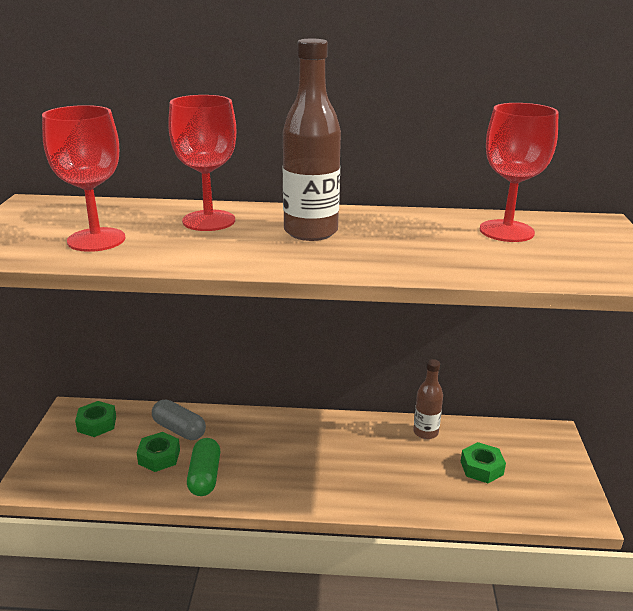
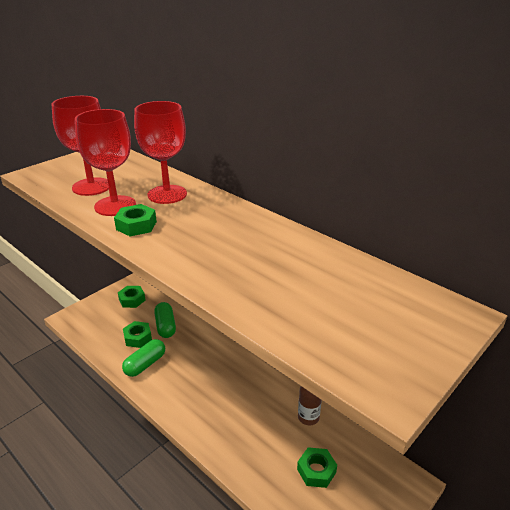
camera: 40 degrees right, 5 degrees up
(179, 429) = (165, 326): grey capsule -> green capsule
(234, 254) = (136, 225): none -> green nut
(310, 232) = (208, 226): brown bottle -> none
(506, 231) = (350, 285): red goblet -> red goblet (115, 206)

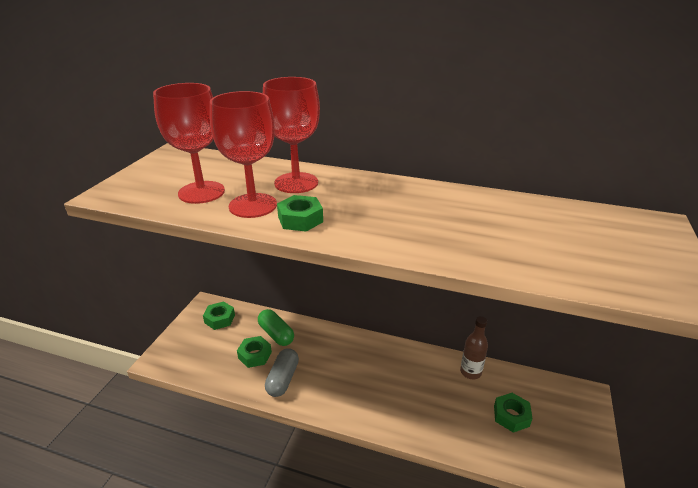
camera: 25 degrees left, 0 degrees up
(145, 364) = (283, 379): green capsule -> grey capsule

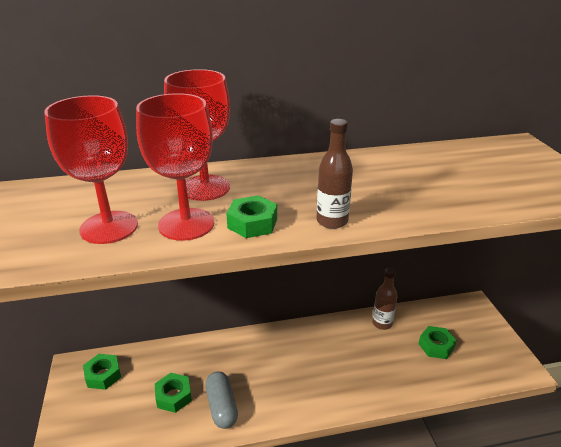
camera: 30 degrees left, 0 degrees up
(276, 334) = (181, 364): green capsule -> none
(365, 237) = (332, 221): none -> brown bottle

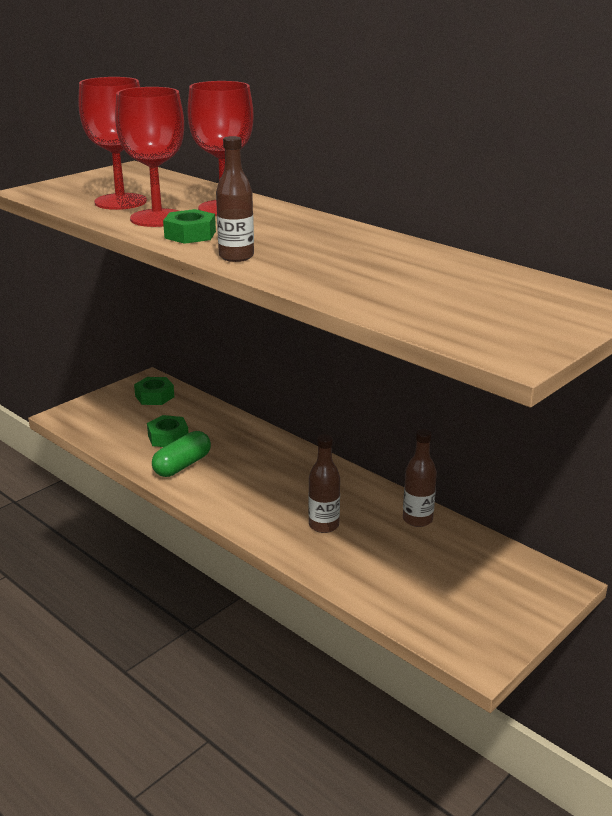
camera: 55 degrees right, 5 degrees down
(222, 406) = (182, 465): grey capsule -> green capsule
(358, 367) = (323, 525): none -> brown bottle
(436, 346) = (430, 571): green nut -> none

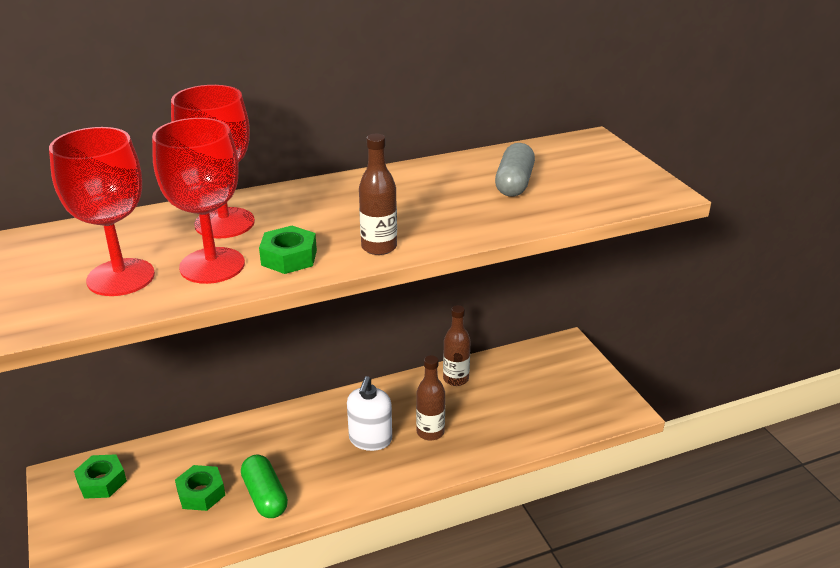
camera: 65 degrees left, 5 degrees up
(287, 495) = (370, 439): none -> white soap dispenser
(430, 283) = (514, 183): none -> grey capsule

